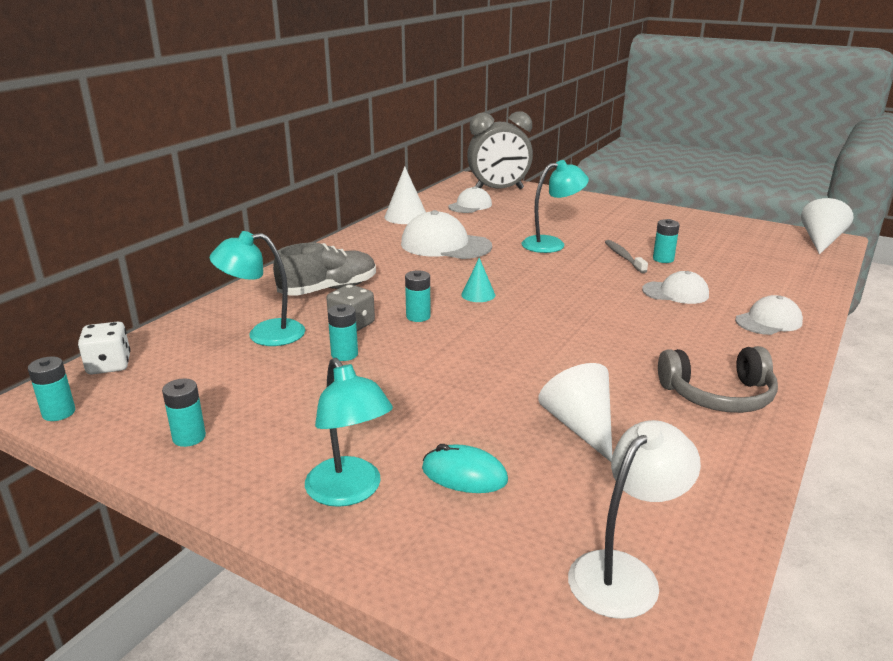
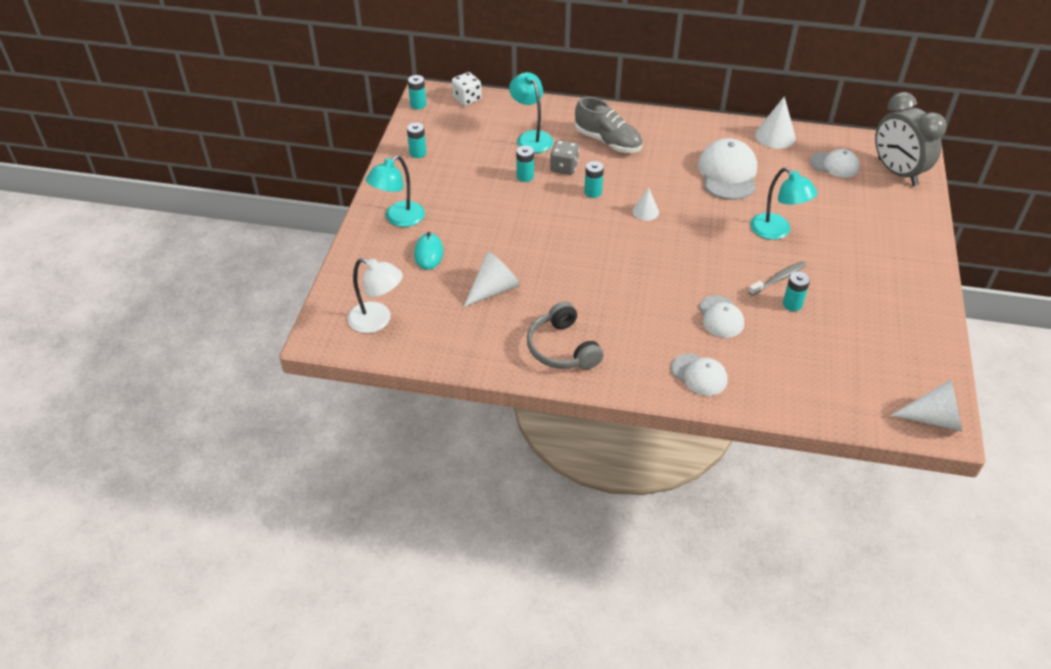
camera: 70 degrees right, 20 degrees up
(478, 294) = (645, 211): turquoise cone -> white cone

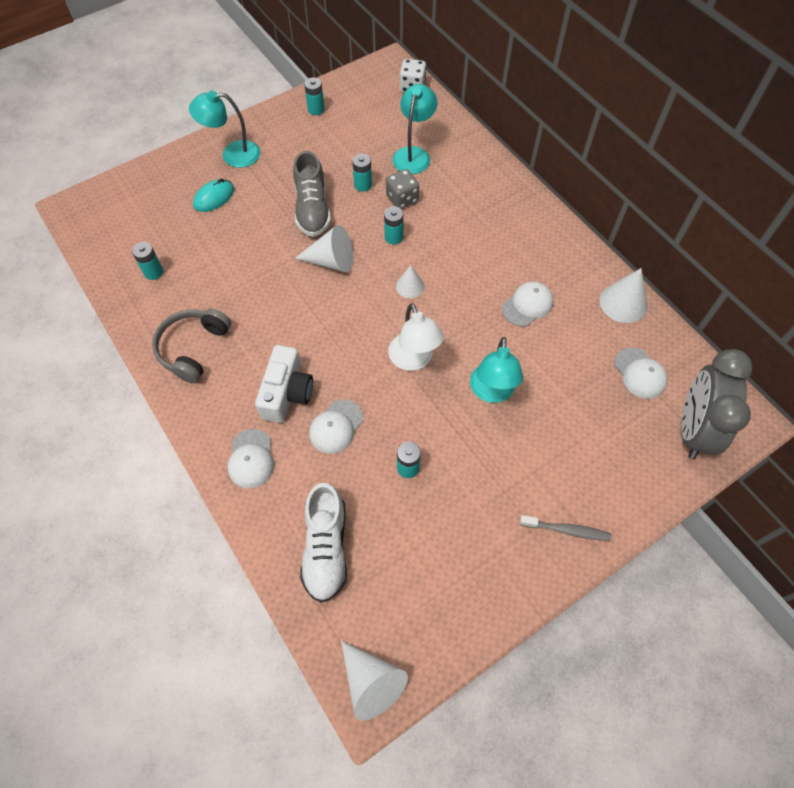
camera: 45 degrees right, 15 degrees up
(377, 321) = (116, 224): white lamp -> white lamp (413, 360)
(418, 105) = (370, 68): turquoise battery -> turquoise battery (153, 272)
(494, 289) = (215, 261): white cone -> white cone (331, 261)
(608, 141) = (468, 201): grey shoe -> grey shoe (312, 209)
(663, 324) = (286, 393): none -> white camera
(728, 173) = (527, 305): white cap -> white cap, size x0.60
(778, 279) = (430, 435): grey toothbrush -> grey toothbrush (566, 530)
(813, 380) = (326, 548): none -> white shoe

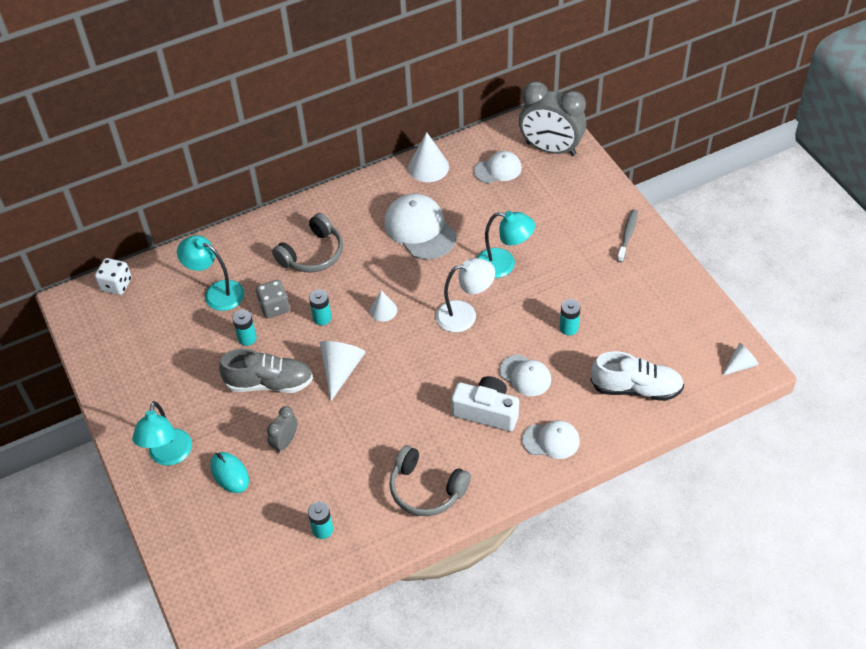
camera: 80 degrees left, 10 degrees down
(247, 231) = (285, 442): none -> grey clock
(316, 109) = (122, 374): turquoise battery -> none
(371, 682) = (740, 365): white cone -> white cone, size x0.61
(474, 218) = (312, 254): none -> grey headphones
(527, 305) = (420, 229): white cap -> white cap, size x1.66

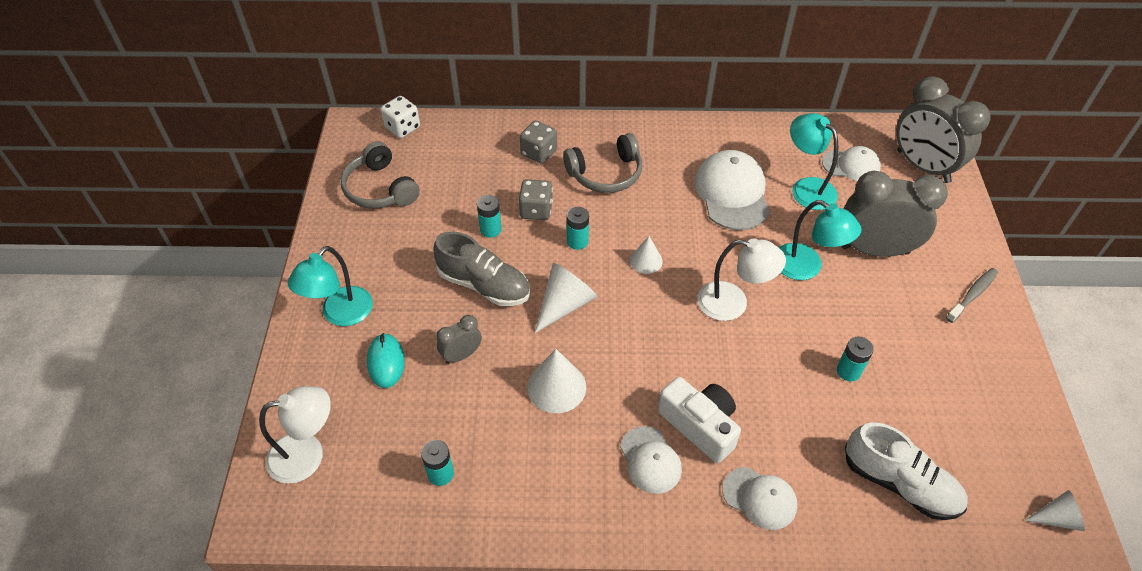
camera: 25 degrees right, 0 degrees up
(214, 564) = (307, 455): none -> white lamp
(216, 292) = (489, 173): turquoise lamp -> turquoise lamp (806, 188)
(247, 259) = (539, 152): none -> grey dice
(426, 489) = (580, 484): grey headphones -> grey headphones (380, 188)
(428, 167) = (775, 135): white cone -> white cone (556, 387)
(525, 376) = (767, 404): white cap -> white cap (650, 460)
(546, 230) = (874, 250): none -> grey clock

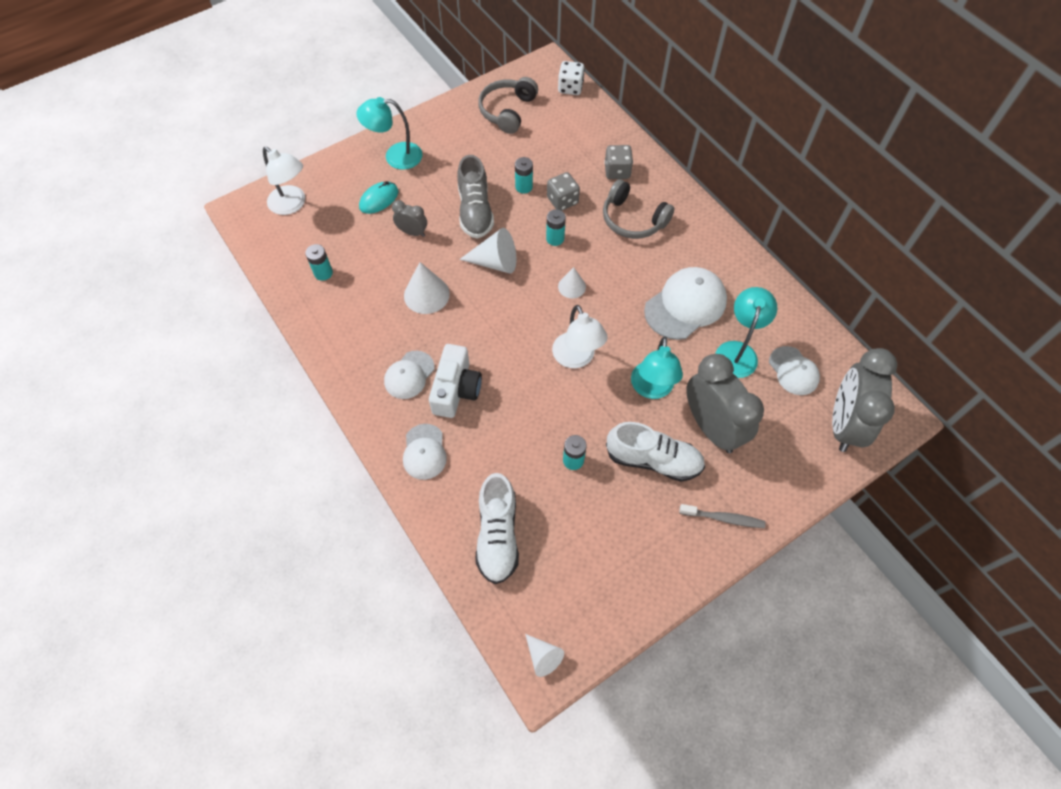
camera: 55 degrees right, 10 degrees up
(884, 310) = (653, 460): none -> white shoe

